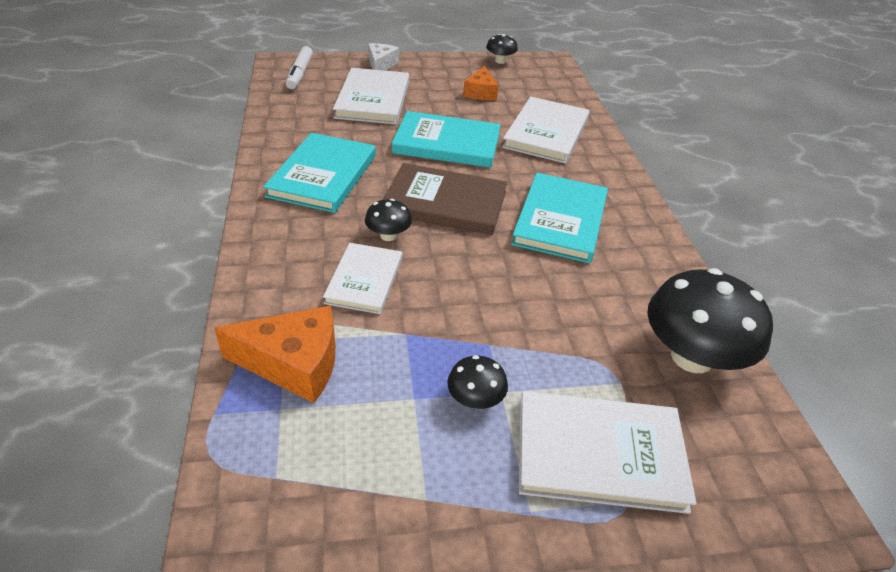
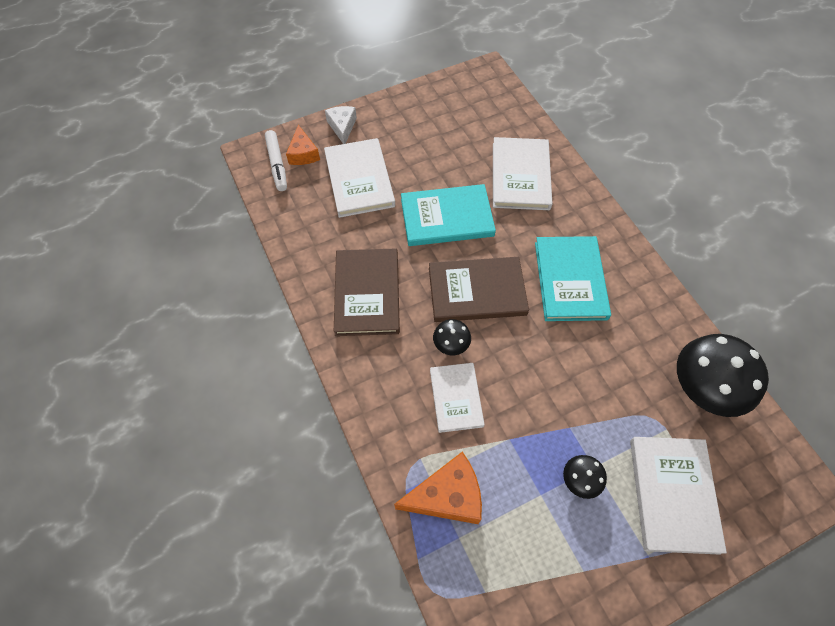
camera: 15 degrees left, 20 degrees up
(323, 175) = (367, 293): turquoise book -> brown book
(481, 92) = (445, 138): orange cheese -> orange cheese (303, 153)
(500, 61) = (443, 86): black mushroom -> none
(599, 454) = (673, 494): white book -> white book turned 75 degrees counterclockwise

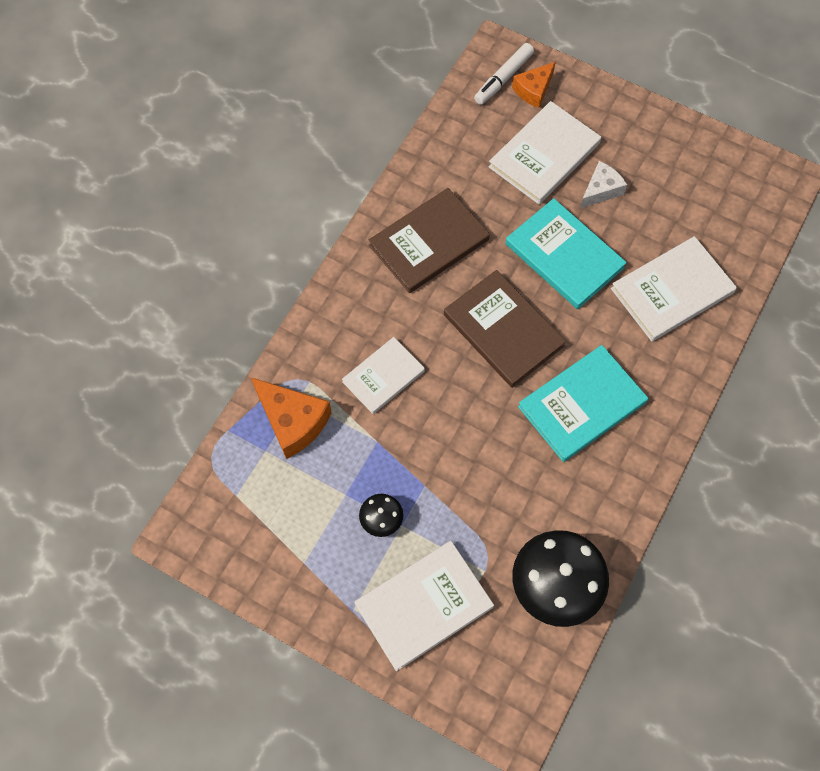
camera: 55 degrees right, 5 degrees up
(342, 127) = (593, 99): white cheese -> white cheese (600, 190)
(451, 344) = (432, 341): black mushroom -> none

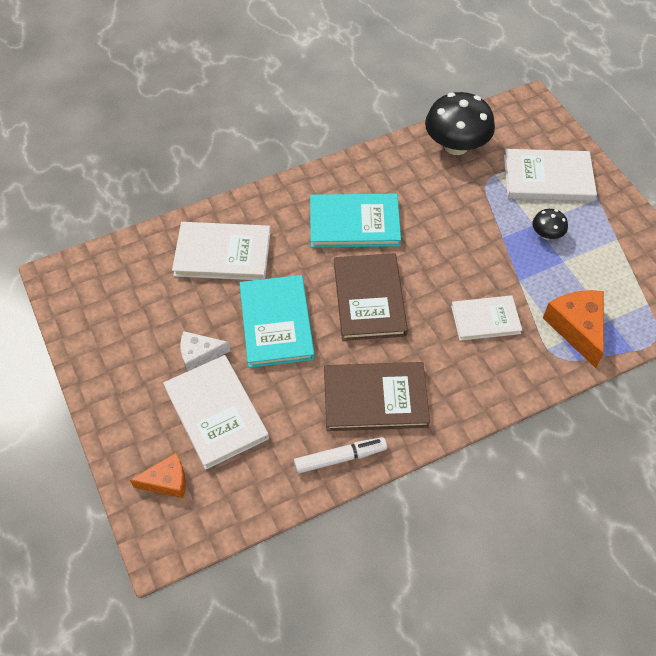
camera: 145 degrees left, 10 degrees down
(503, 78) = (182, 512): white marker -> white marker (340, 458)
(544, 155) = (216, 413): white book -> white book turned 75 degrees clockwise

